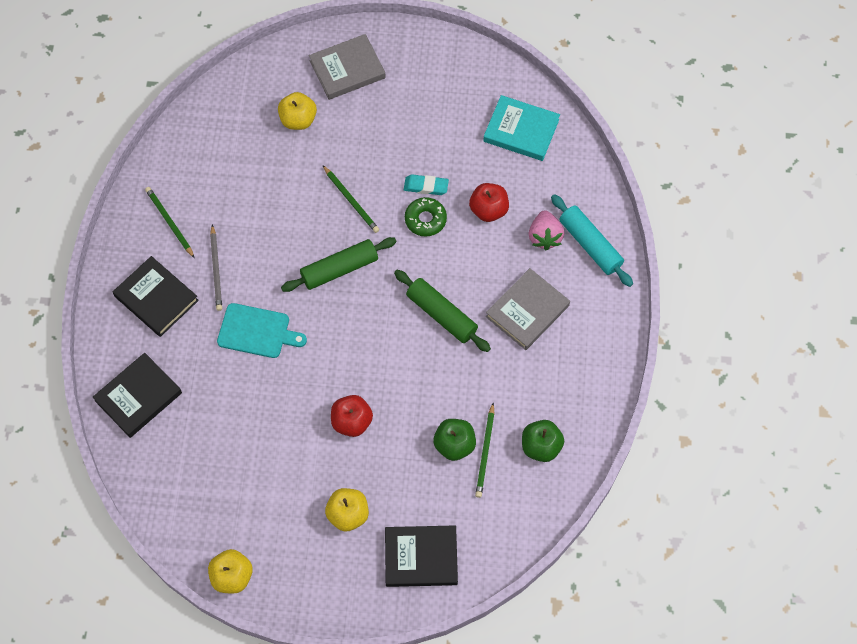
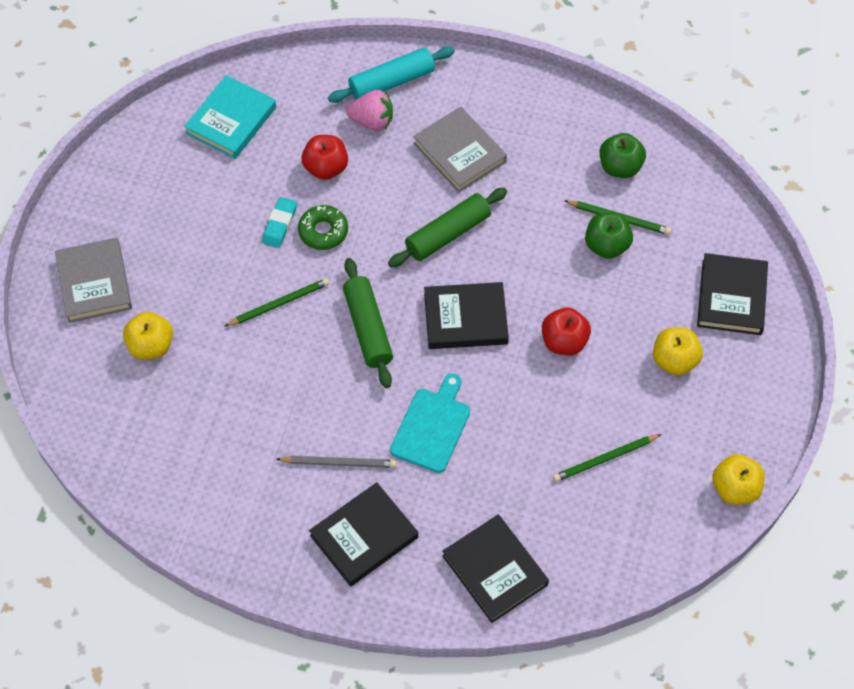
camera: 80 degrees left, 5 degrees down
(169, 222) = (259, 510): green pencil -> green pencil (605, 459)
(361, 341) = (465, 319): none -> black book

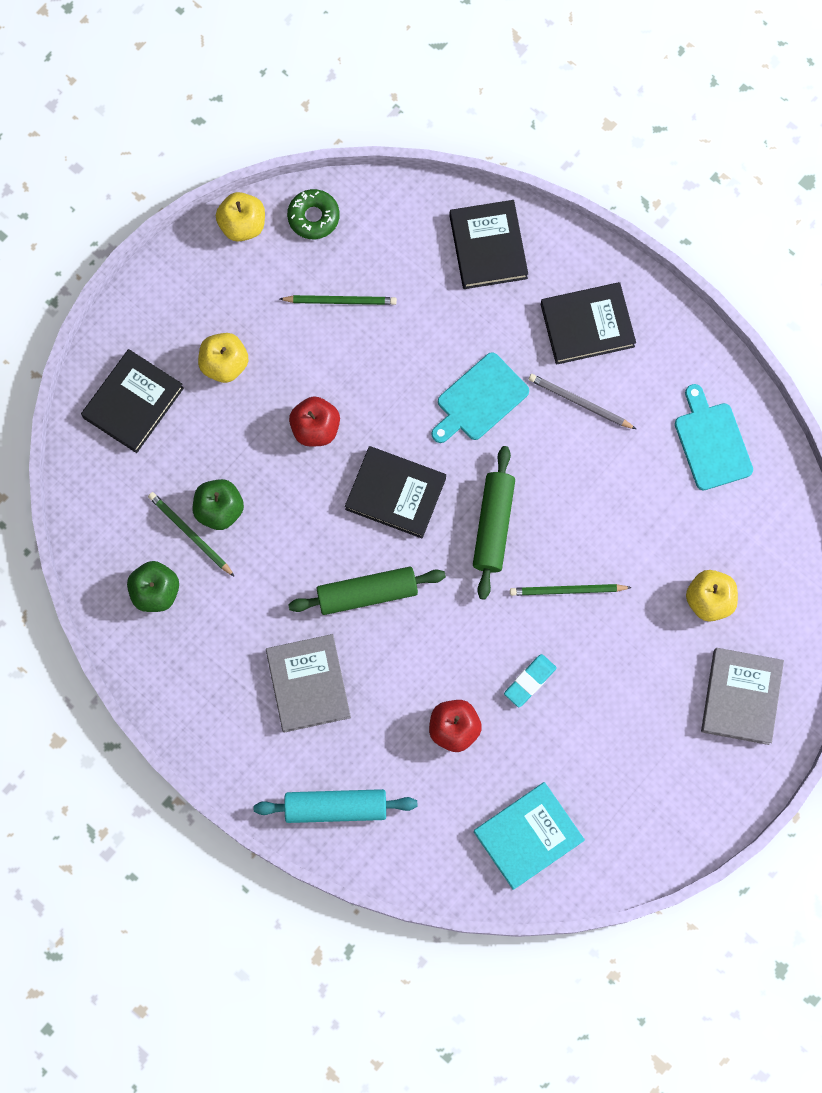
camera: 155 degrees left, 15 degrees up
(200, 479) = (712, 442): none -> turquoise cutting board
(323, 231) = (489, 653): green donut -> green donut (313, 217)
(372, 121) = (380, 765): pink strawberry -> none

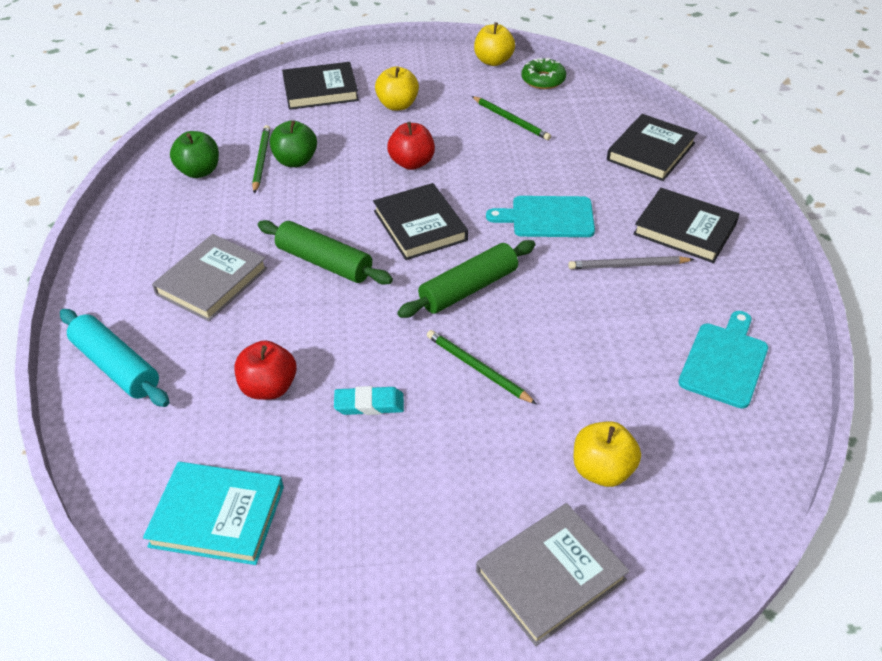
camera: 45 degrees right, 30 degrees down
(579, 402) = (627, 265): grey pencil -> grey pencil turned 75 degrees counterclockwise

